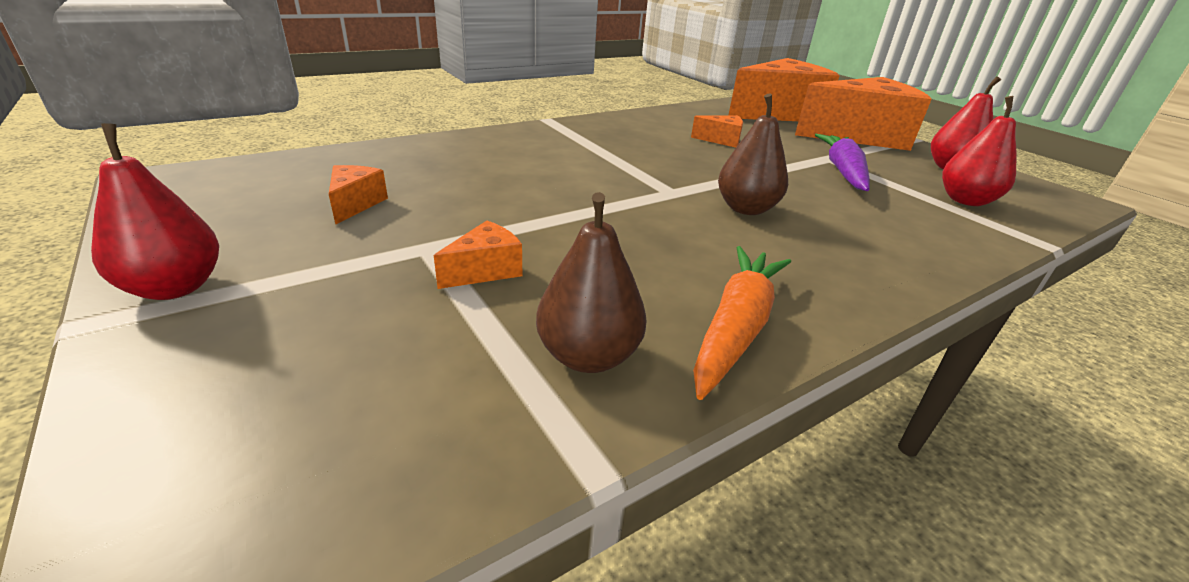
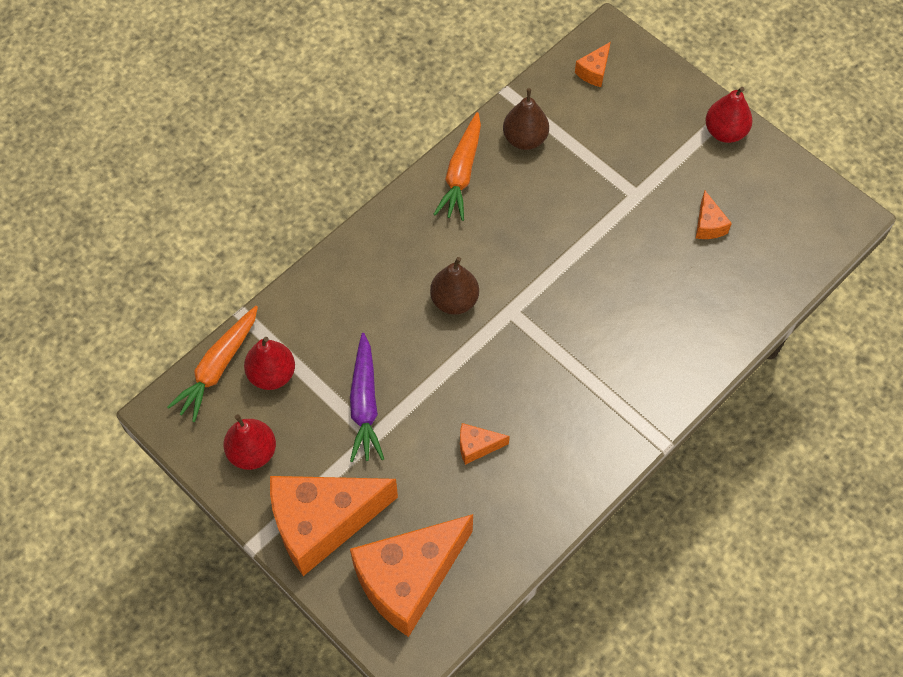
camera: 170 degrees right, 30 degrees up
(485, 270) = (595, 182): orange cheese -> orange cheese (594, 71)
(1041, 214) = (218, 367): none -> orange carrot

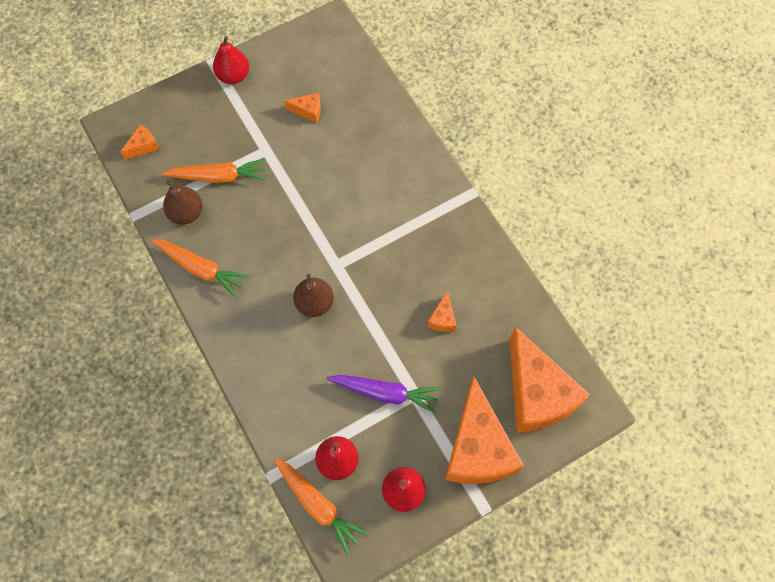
camera: 75 degrees left, 5 degrees up
(583, 157) = (219, 176): none -> orange carrot
(594, 71) = (143, 146): orange cheese -> orange cheese turned 90 degrees counterclockwise

